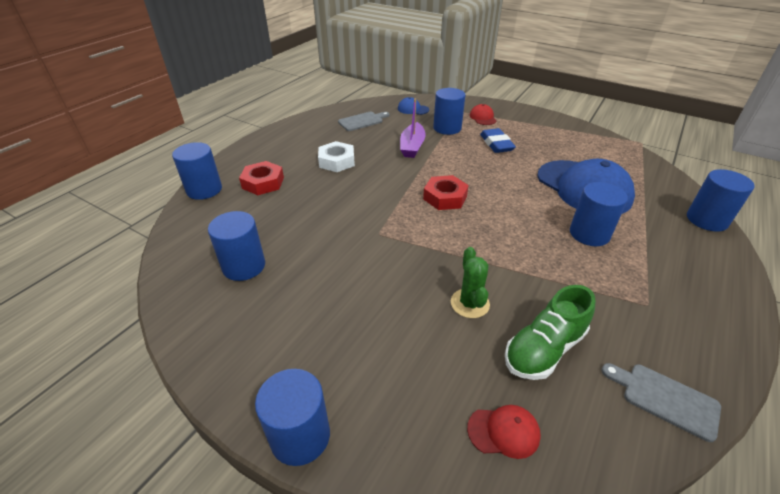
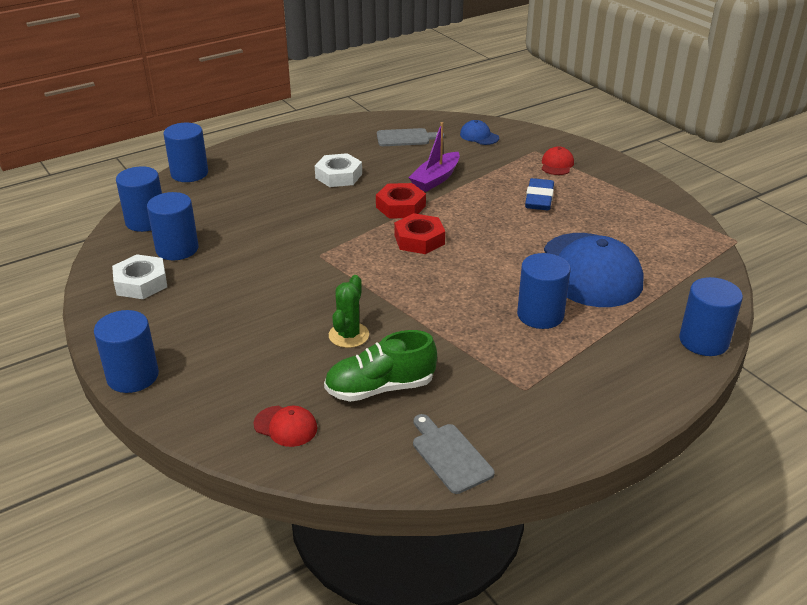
camera: 25 degrees right, 5 degrees down
(231, 314) = (141, 283): none -> white nut
(263, 183) = (248, 180): red nut -> red nut (400, 206)
(447, 128) = (498, 167): blue cylinder -> blue cylinder (146, 221)

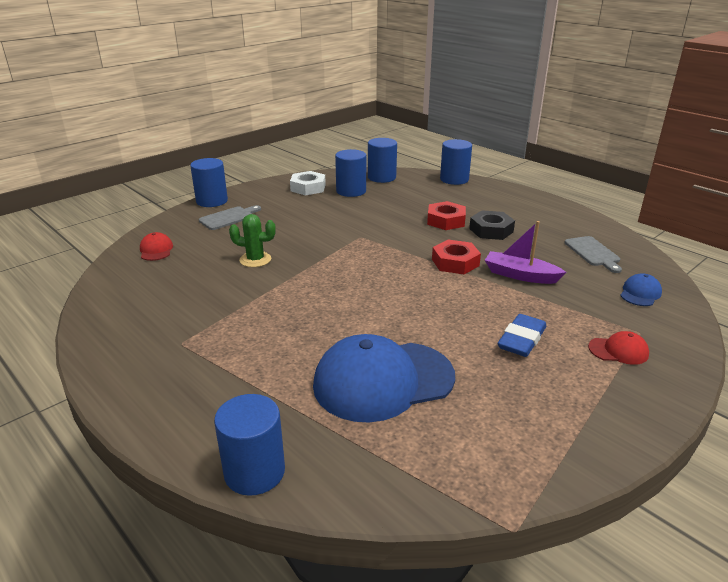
camera: 80 degrees right, 5 degrees down
(285, 426) = (156, 250): red cap -> red cap turned 150 degrees clockwise
(338, 176) = (491, 230): white nut -> black nut
(380, 388) = (191, 278): green shoe -> none
(419, 240) = (402, 276): red nut -> red nut (446, 221)
(449, 455) = (109, 312): grey cutting board -> grey cutting board (228, 218)
(539, 199) = (521, 340): blue eraser -> blue eraser turned 60 degrees counterclockwise
(540, 315) = (293, 348): blue cylinder -> none

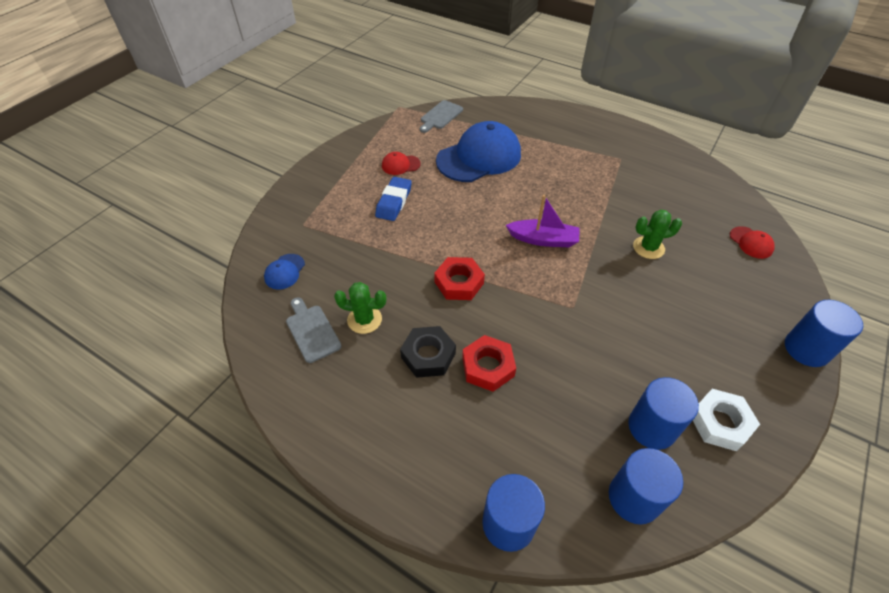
camera: 165 degrees right, 20 degrees up
(228, 218) = (745, 314): grey cutting board -> grey cutting board (440, 116)
(254, 472) = (519, 107): blue cylinder -> none
(520, 275) = (393, 275): purple boat -> purple boat (543, 239)
(546, 253) = (364, 320): none -> green cactus
(618, 351) = (325, 205): red cap -> red cap (400, 165)

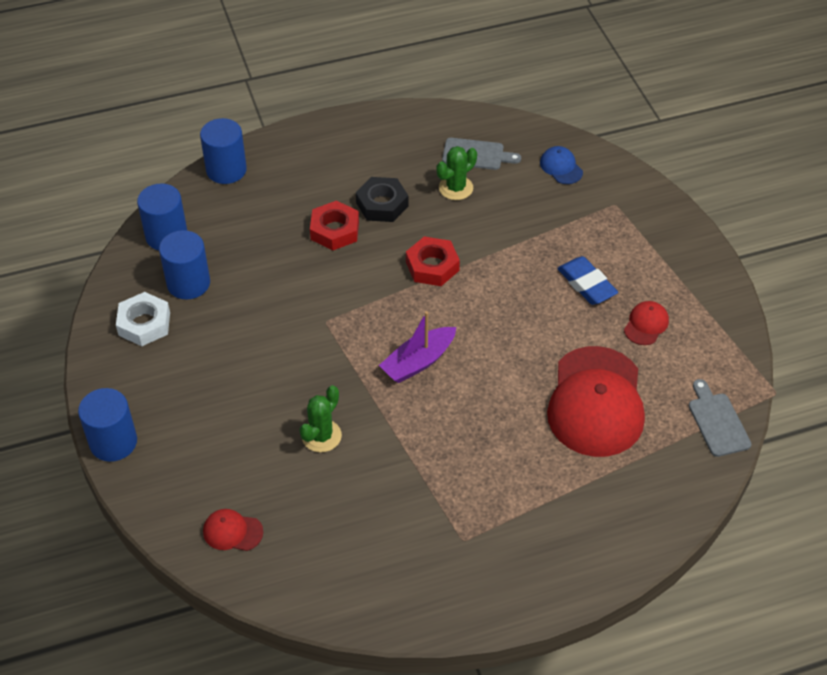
camera: 130 degrees right, 0 degrees up
(479, 157) = (596, 402): blue cap -> red cap

